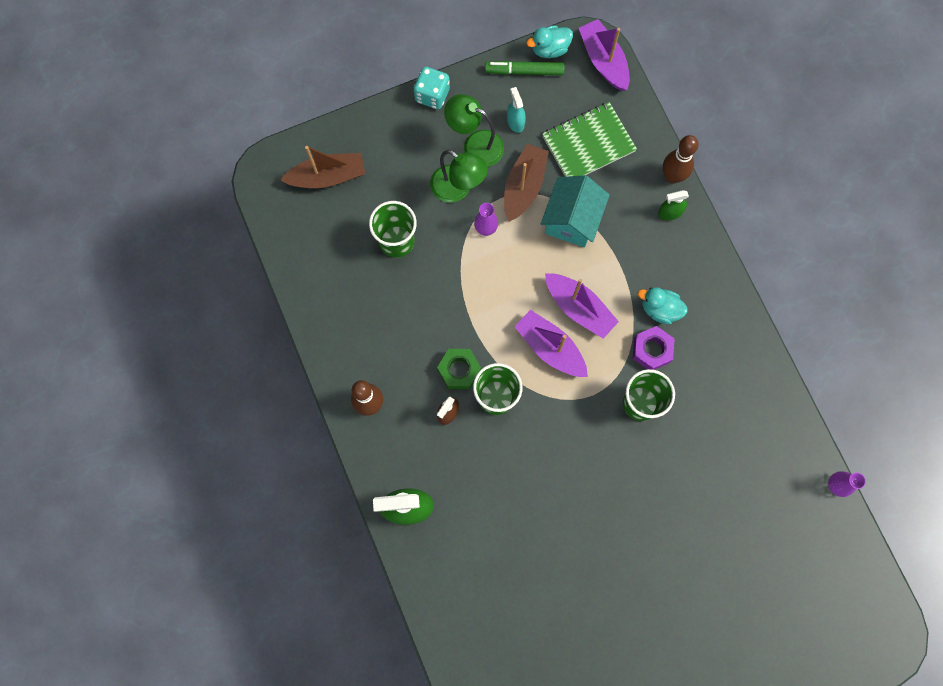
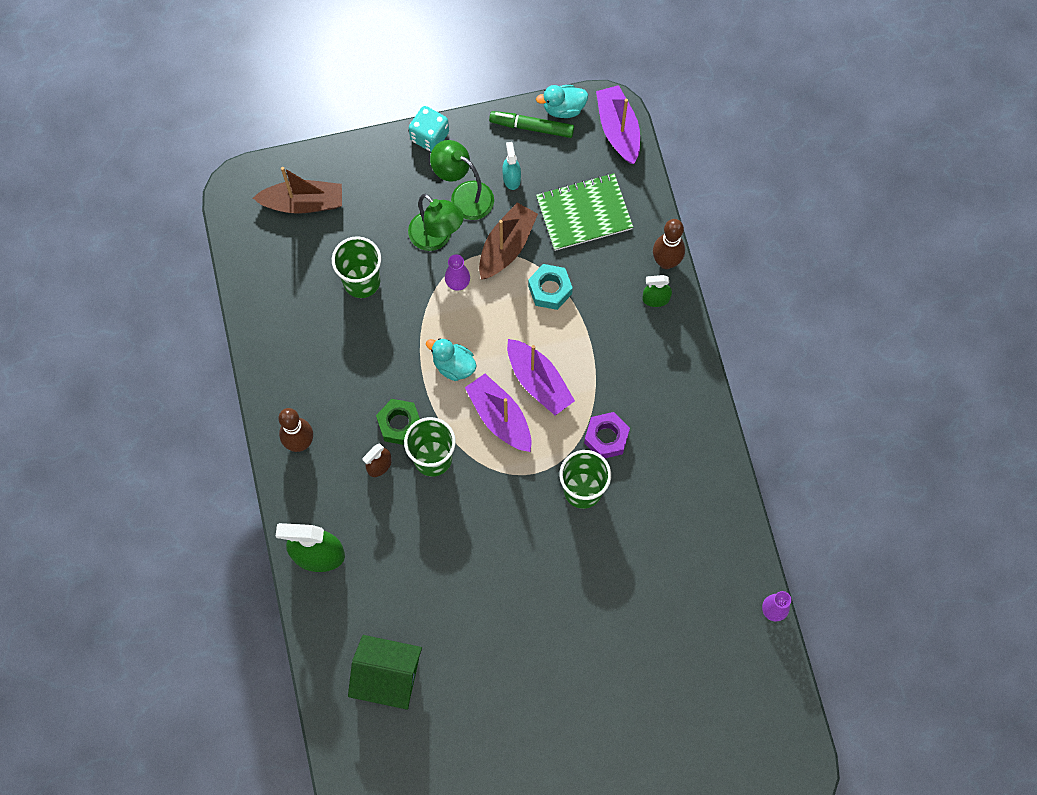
camera: 10 degrees right, 5 degrees down
(496, 612) = (387, 677): none -> green house
(572, 220) = (550, 290): turquoise house -> turquoise nut
(660, 309) = (624, 397): turquoise duck -> turquoise duck (453, 365)

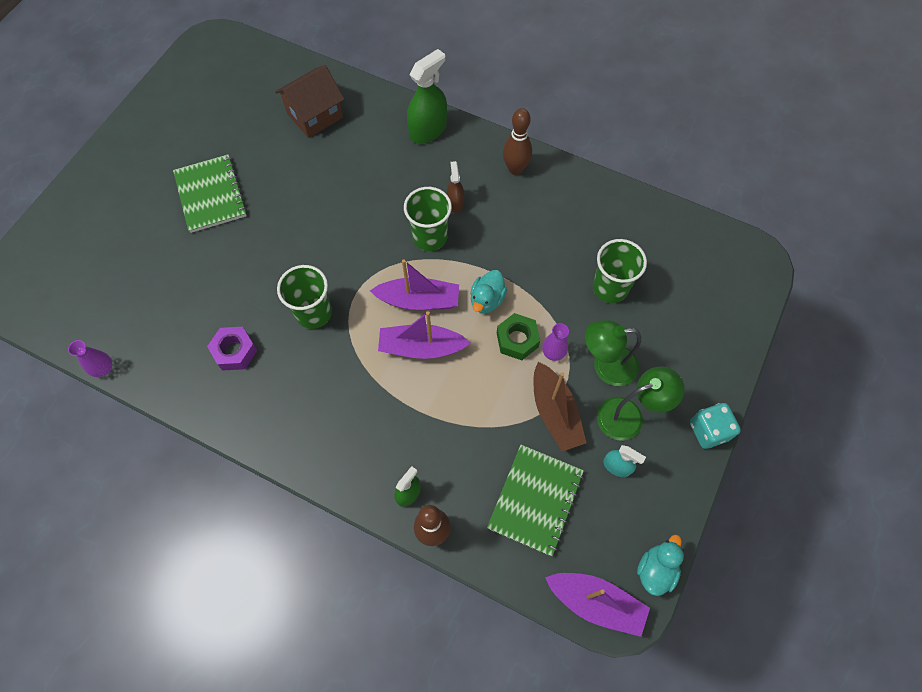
camera: 130 degrees right, 5 degrees down
(303, 203) = (713, 294): brown boat -> none
(387, 677) = (315, 115): green house -> brown house
(399, 424) = (473, 234): green nut -> green nut (517, 340)
(453, 365) = (487, 300): turquoise duck -> turquoise duck turned 135 degrees clockwise
(531, 127) = (656, 524): green marker -> none
(550, 290) = (489, 416): turquoise nut -> none
(552, 688) = (211, 195): none -> green notebook
(606, 438) = (334, 360): purple nut -> purple nut (235, 351)

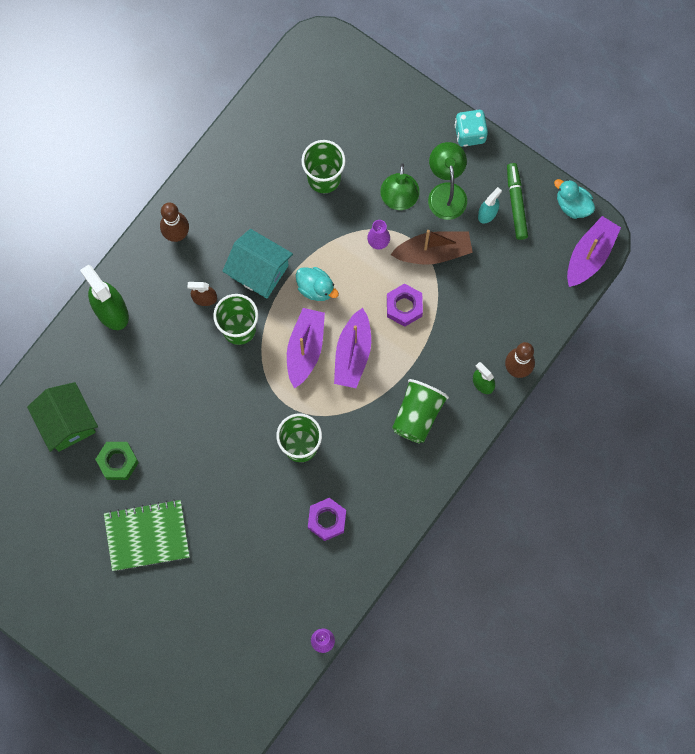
camera: 80 degrees left, 10 degrees up
(315, 115) = (67, 422): brown house -> green house
(361, 426) = (417, 415): none -> green cup
(484, 391) = (404, 307): none -> purple nut
(494, 245) = (259, 271): none -> turquoise house
(517, 340) = (360, 269): green nut -> green nut (118, 462)
(535, 500) = (504, 283): green notebook -> none
(638, 498) = (516, 203): none -> green marker

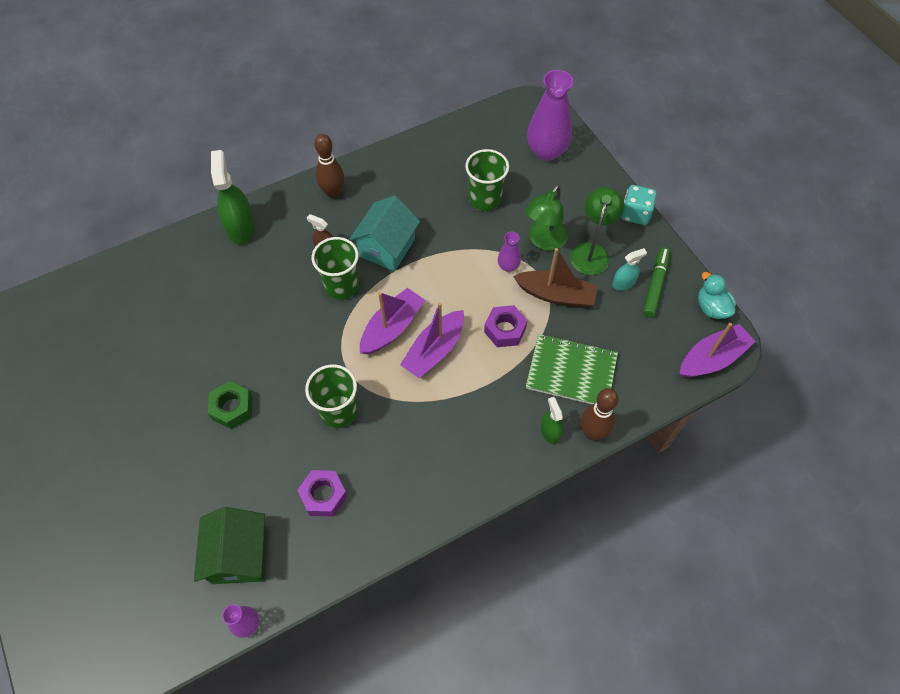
camera: 25 degrees right, 15 degrees down
(67, 422) = (143, 300): green house -> green house (239, 555)
(118, 462) = (163, 352): green nut -> green nut (232, 408)
(147, 535) = (144, 430): green notebook -> green notebook (571, 371)
(259, 271) = (387, 247): turquoise house -> turquoise house turned 60 degrees clockwise
(316, 288) = (430, 281): turquoise duck -> none
(357, 96) = (546, 151): none -> purple vase
(417, 415) = (469, 433): green cup -> none

